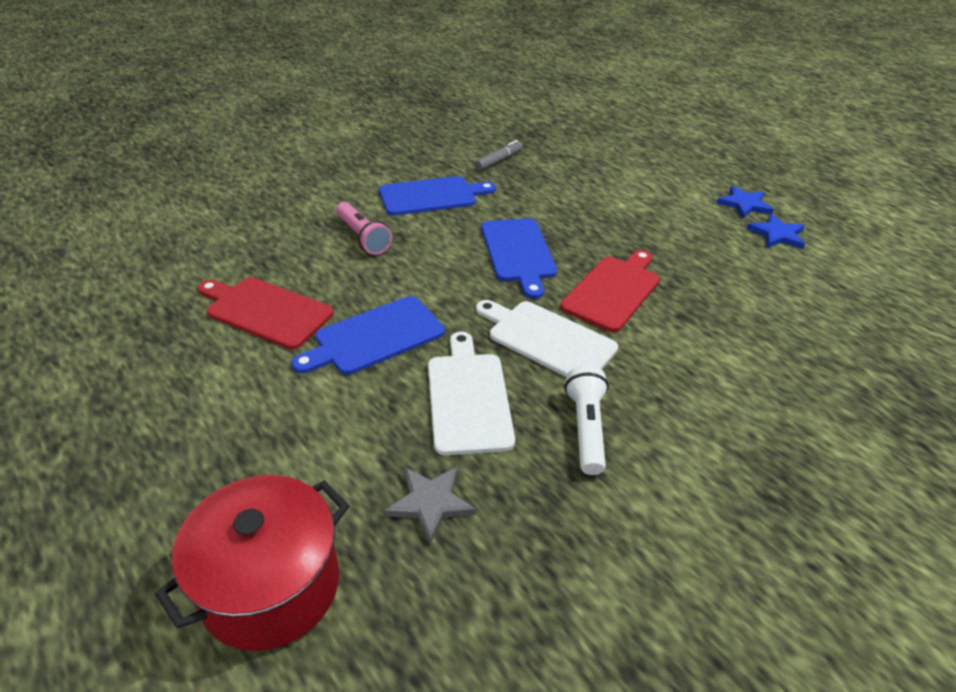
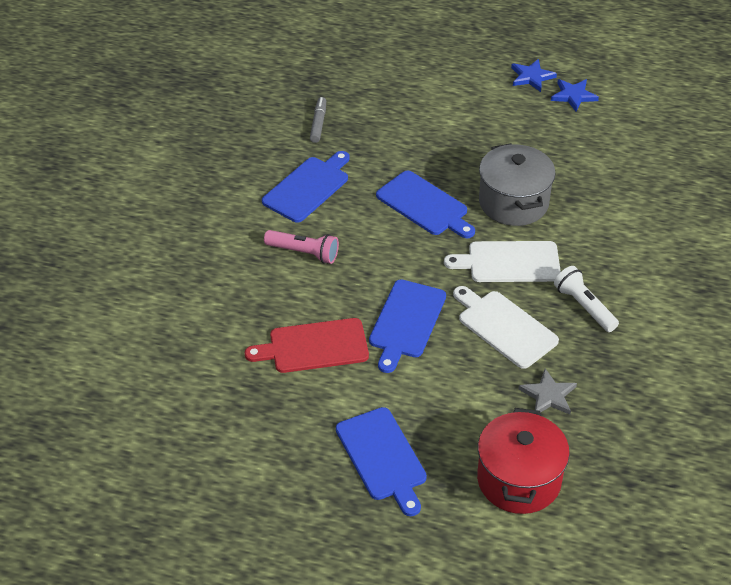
camera: 35 degrees left, 5 degrees up
(175, 451) = (382, 457): none -> blue cutting board
(613, 291) = (513, 203): red cutting board -> grey pot

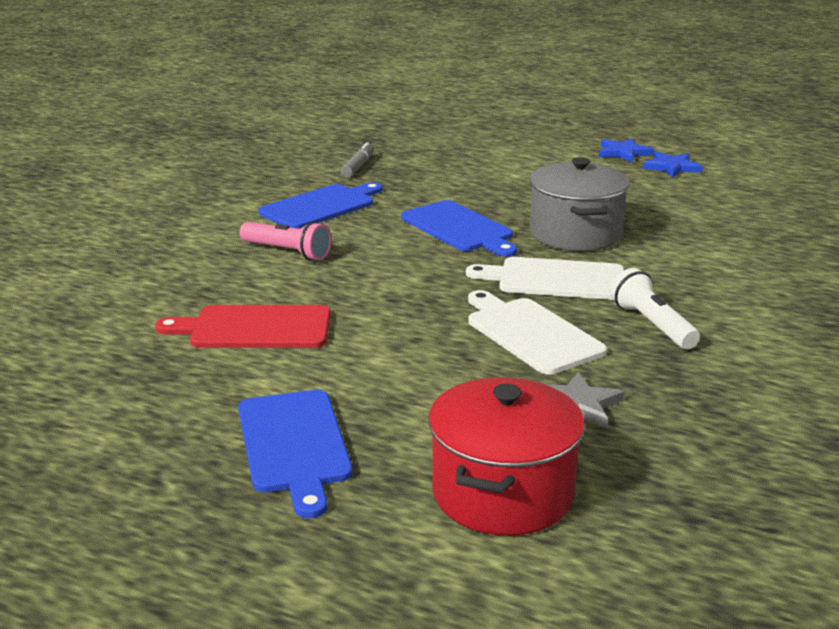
camera: 10 degrees right, 20 degrees down
(406, 322) = (393, 318): blue cutting board -> none

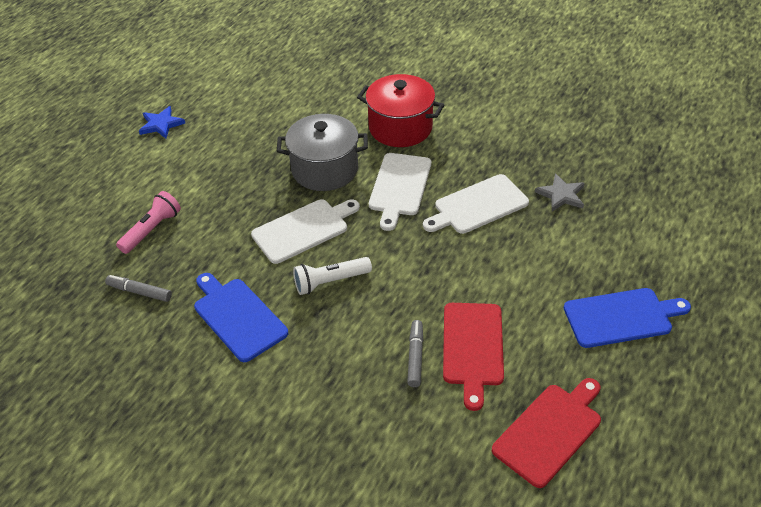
camera: 85 degrees left, 20 degrees up
(106, 376) = (549, 431): none -> red cutting board
(247, 294) = (415, 357): none -> grey marker
(287, 252) = (336, 336): pink flashlight -> pink flashlight (151, 230)
(459, 228) = (303, 229): blue cutting board -> white cutting board
(502, 493) = (651, 231): red pot -> red pot (400, 128)
(652, 325) = (465, 153): white flashlight -> white flashlight (330, 282)
(672, 167) = (202, 105): blue star -> none

